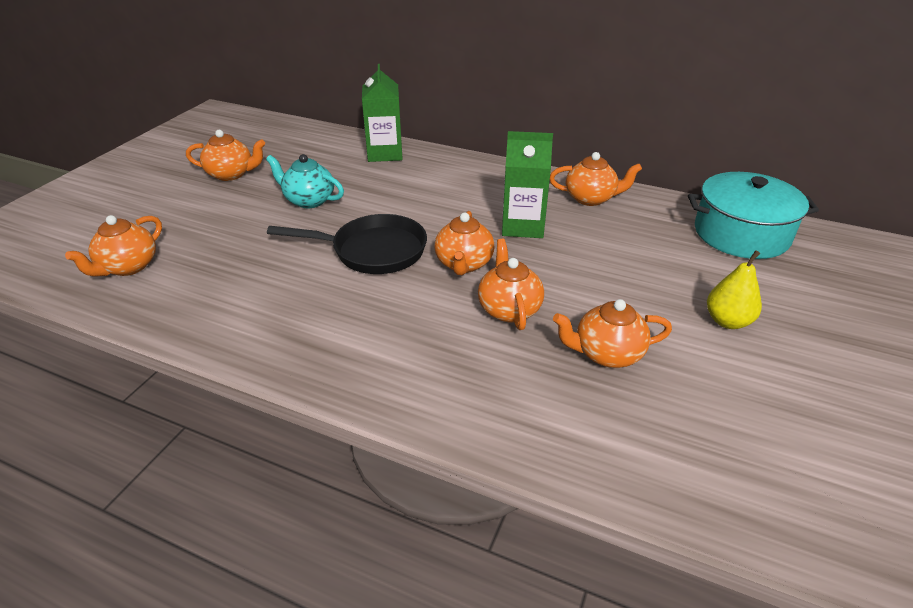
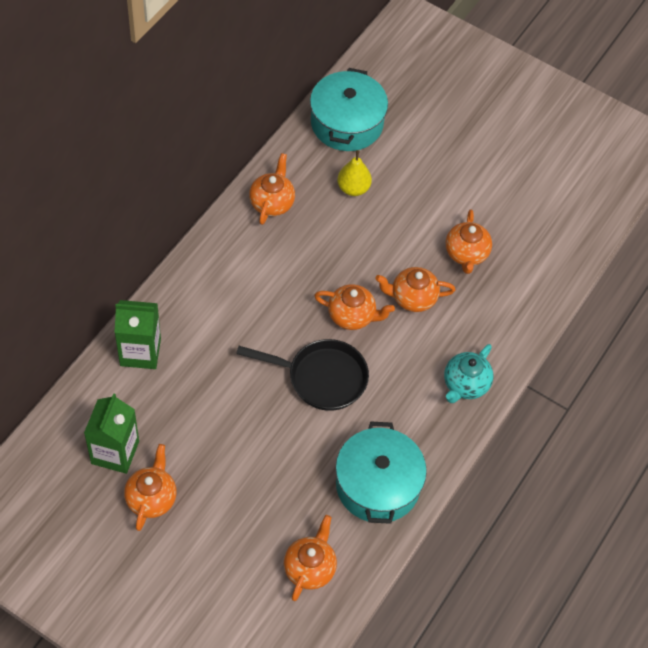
camera: 85 degrees left, 20 degrees up
(128, 267) = (310, 568): orange teapot -> orange teapot turned 105 degrees counterclockwise
(226, 305) = (377, 485): none -> turquoise pot
(309, 200) = (224, 425): turquoise teapot -> turquoise teapot (465, 384)
(373, 251) = (322, 378): black pan -> black pan turned 90 degrees clockwise
(523, 226) = (306, 263): green carton -> green carton (115, 452)
(727, 321) = (445, 177): yellow pear -> yellow pear (353, 188)

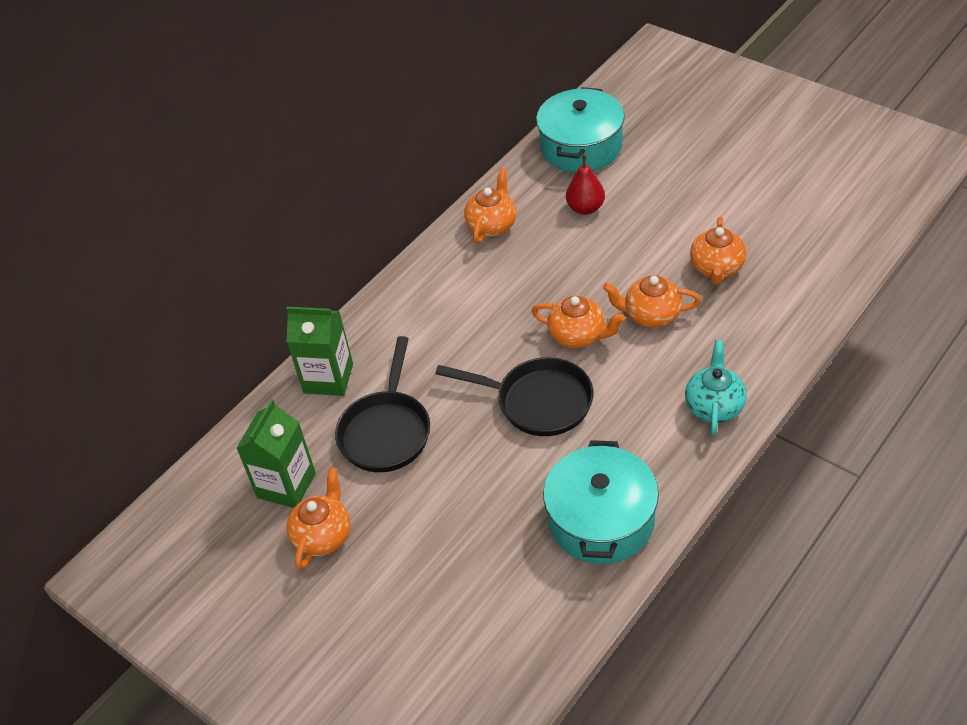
camera: 15 degrees right, 10 degrees down
(195, 403) = (386, 431): none -> black pan
(310, 568) = (510, 617): orange teapot -> none
(353, 188) = (585, 208): yellow pear -> red pear
(465, 384) = (714, 406): turquoise teapot -> turquoise teapot turned 150 degrees clockwise

